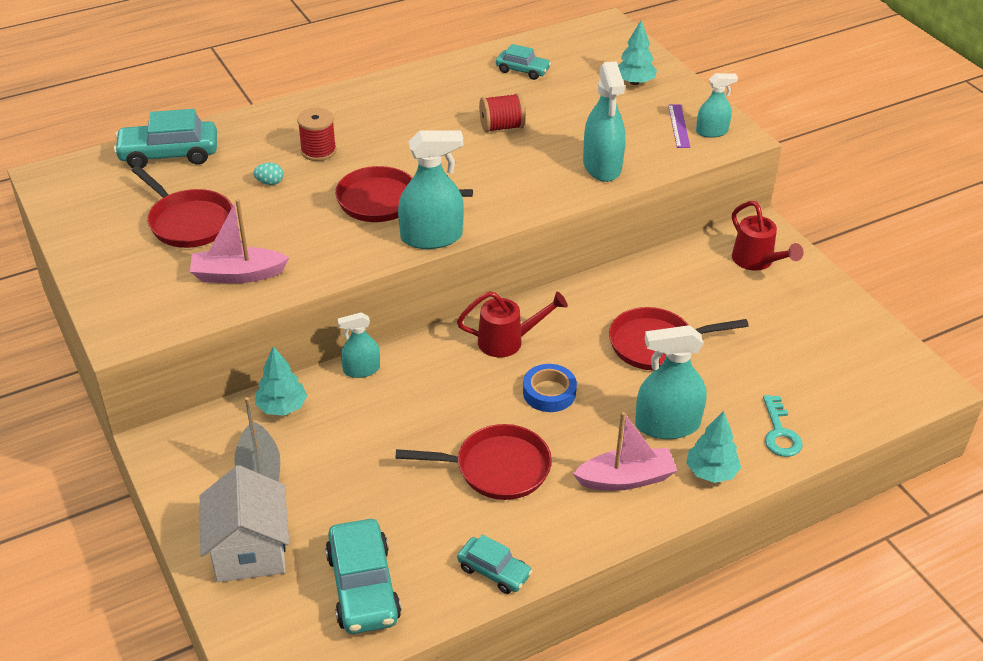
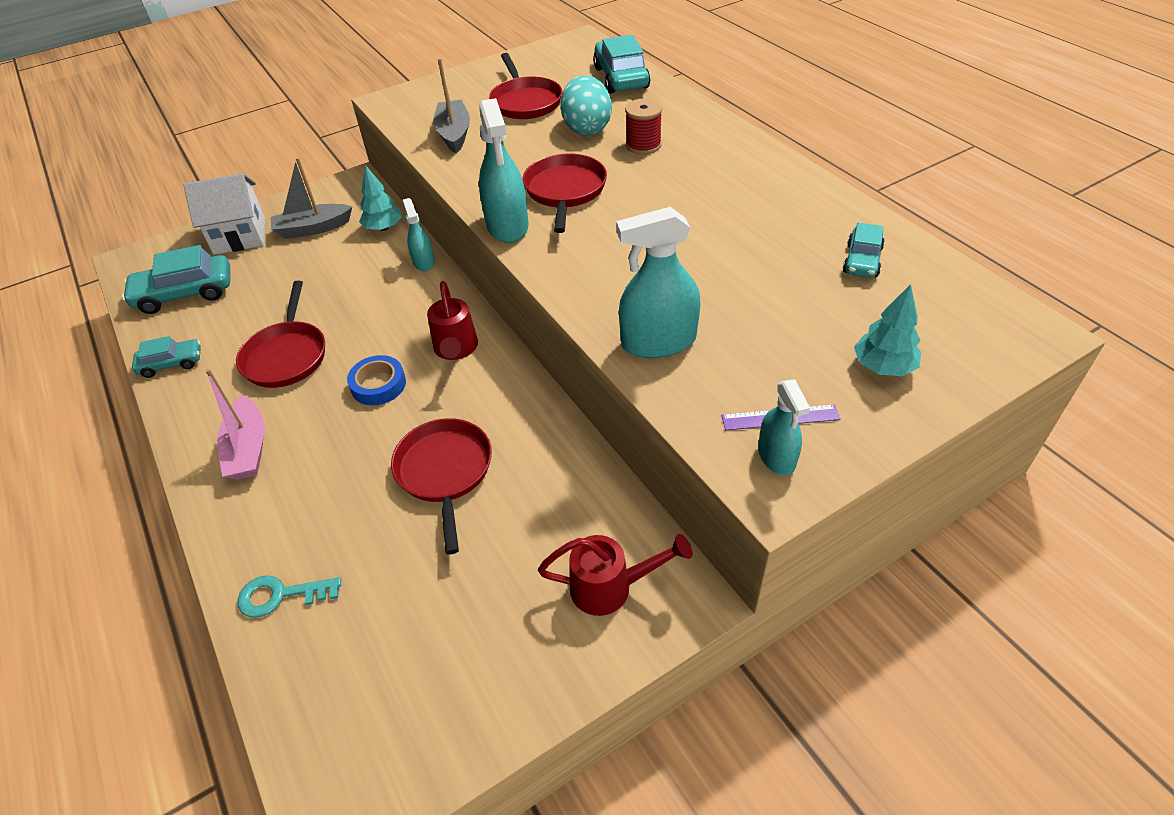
camera: 90 degrees right, 5 degrees up
(188, 222) = (525, 102): red pan -> red pan turned 60 degrees counterclockwise
(238, 275) = (454, 134): pink boat -> grey boat
(270, 182) = (587, 128): turquoise egg -> turquoise egg, size x2.40
(494, 571) = (171, 363): turquoise car -> turquoise car turned 135 degrees counterclockwise
(501, 127) = (723, 254): red spool -> none
(667, 425) = (315, 482): turquoise spray bottle -> none
(711, 472) = (237, 522): turquoise tree -> none
(757, 262) = (611, 587): red watering can -> red watering can turned 150 degrees counterclockwise

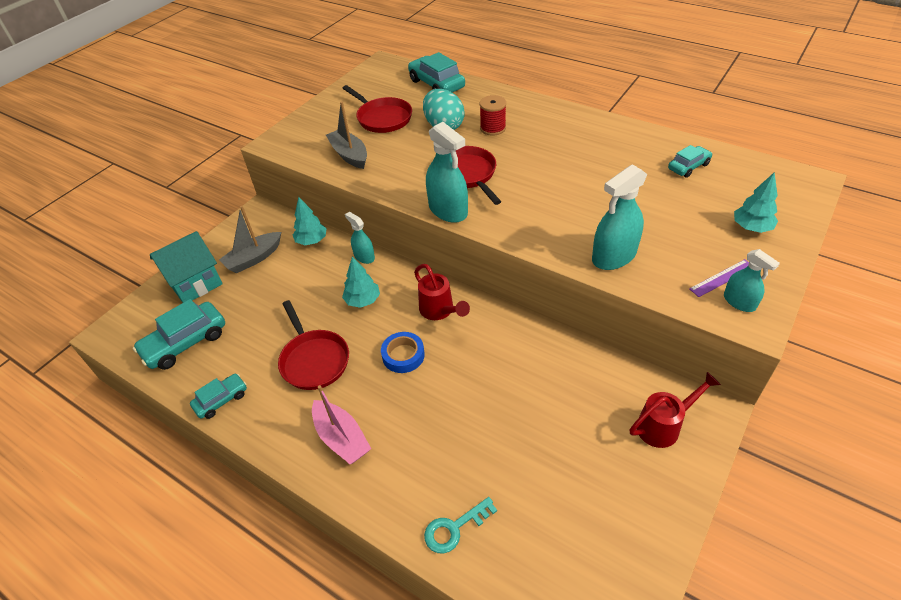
camera: 25 degrees left, 0 degrees up
(240, 236) = (195, 283): white house -> turquoise house
(384, 310) = (363, 300): none -> turquoise tree
(445, 472) = (500, 397): red pan -> none
(862, 261) = (688, 166): turquoise car -> turquoise car turned 120 degrees counterclockwise

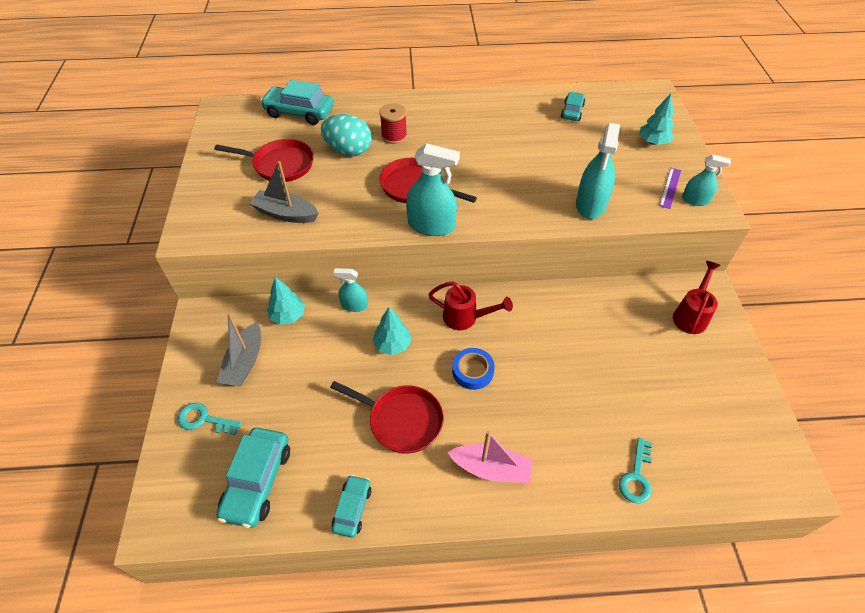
camera: 40 degrees left, 5 degrees up
(195, 283) = (204, 419): turquoise house -> turquoise key

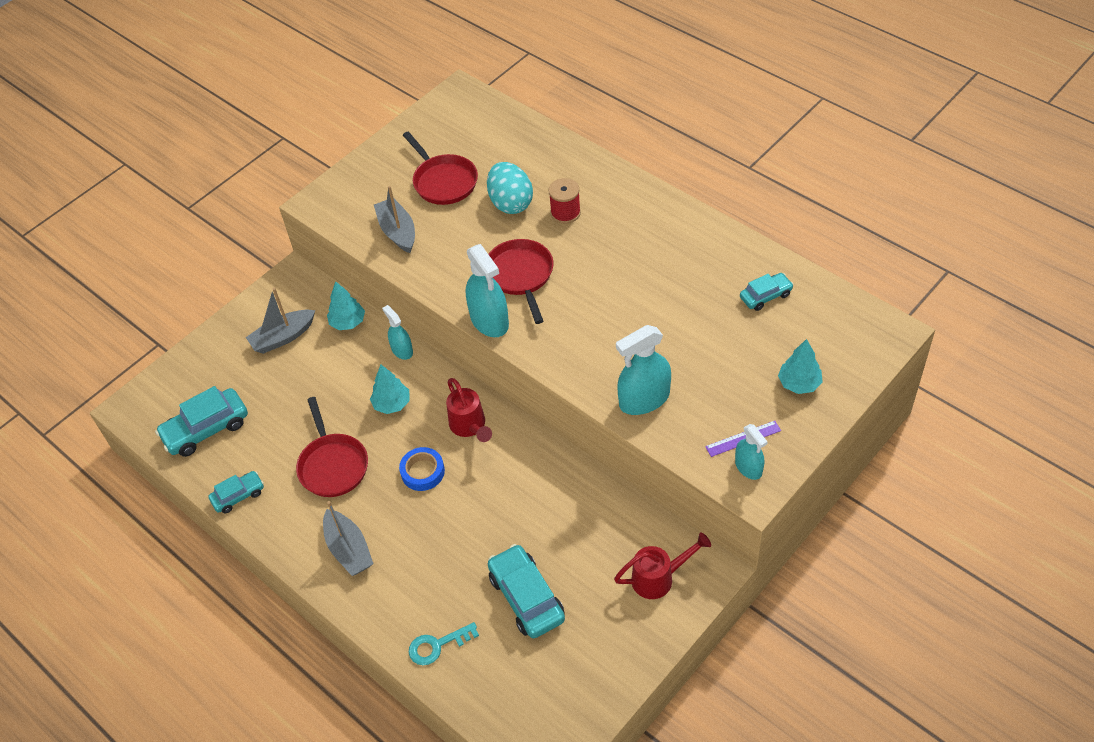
camera: 50 degrees right, 0 degrees up
(204, 419) = (219, 360): turquoise key -> none
(299, 112) = (516, 136): turquoise car -> turquoise car (526, 597)
(491, 469) = (349, 549): pink boat -> grey boat

